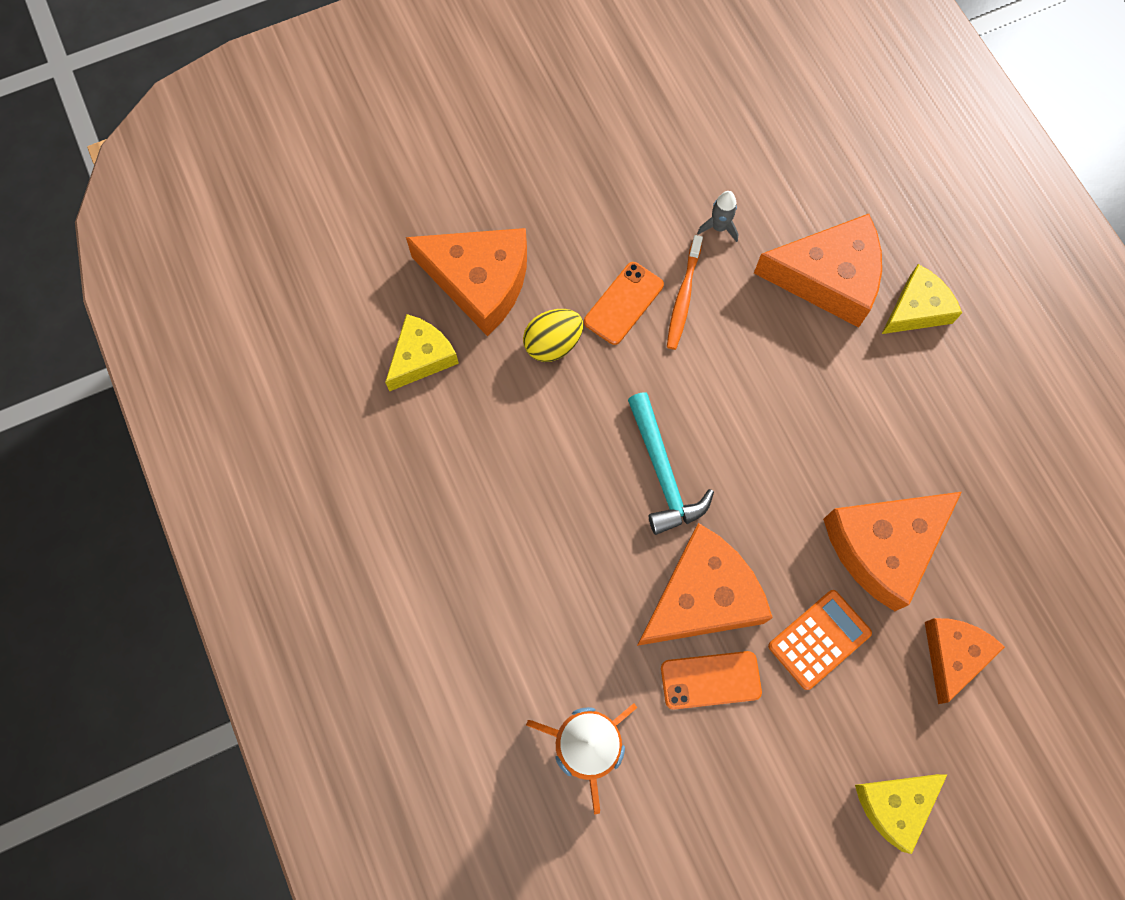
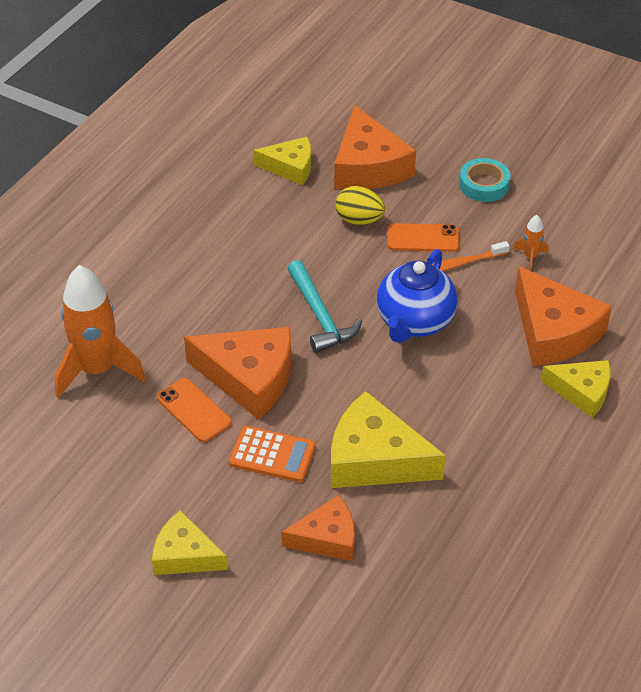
camera: 55 degrees right, 25 degrees down
(589, 196) = (484, 185): none -> turquoise tape
(662, 472) = (320, 315): turquoise hammer -> turquoise hammer turned 60 degrees counterclockwise
(719, 227) = (530, 257): grey rocket -> orange rocket
(732, 390) = (414, 322): none -> blue teapot
(883, 546) = (375, 458): orange cheese -> yellow cheese

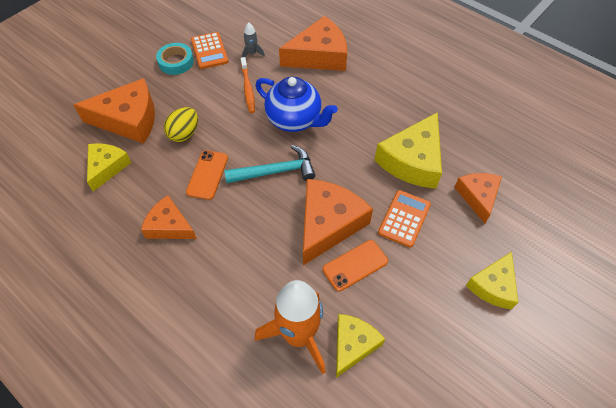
camera: 80 degrees left, 10 degrees up
(220, 237) = (169, 226): none -> orange cheese
(423, 238) = (216, 102): orange phone -> orange phone (207, 175)
(518, 212) = (209, 51): none -> orange calculator
(530, 257) = (252, 53): orange rocket -> grey rocket
(582, 392) = (370, 54): yellow cheese -> yellow cheese (353, 345)

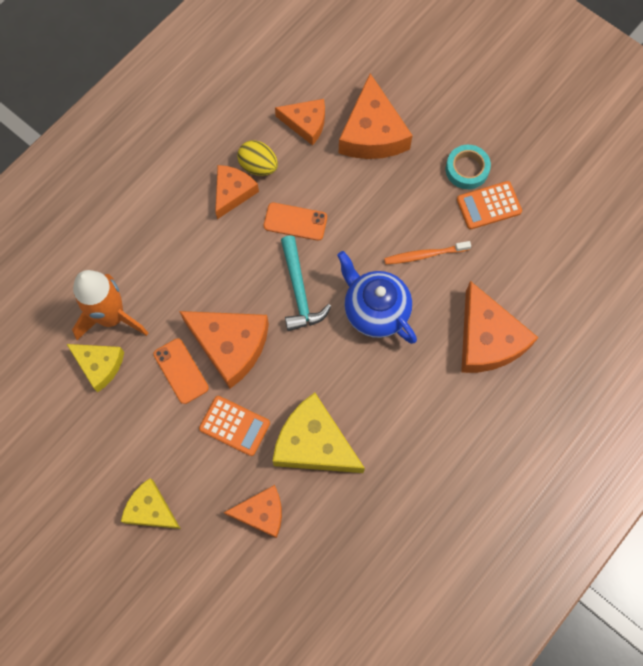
camera: 90 degrees right, 15 degrees up
(107, 167) = (306, 123): yellow cheese -> orange cheese
(184, 134) = (352, 192): yellow egg -> yellow egg (258, 166)
(252, 53) = (487, 256): grey rocket -> none
(295, 120) = (375, 310): blue teapot -> blue teapot turned 105 degrees clockwise

